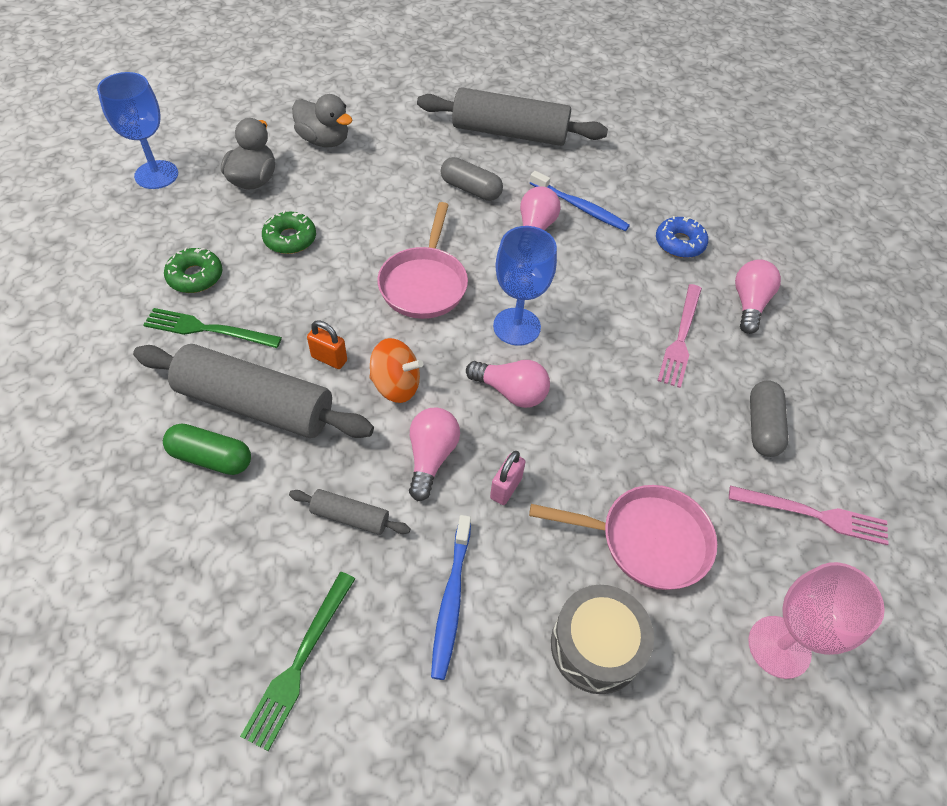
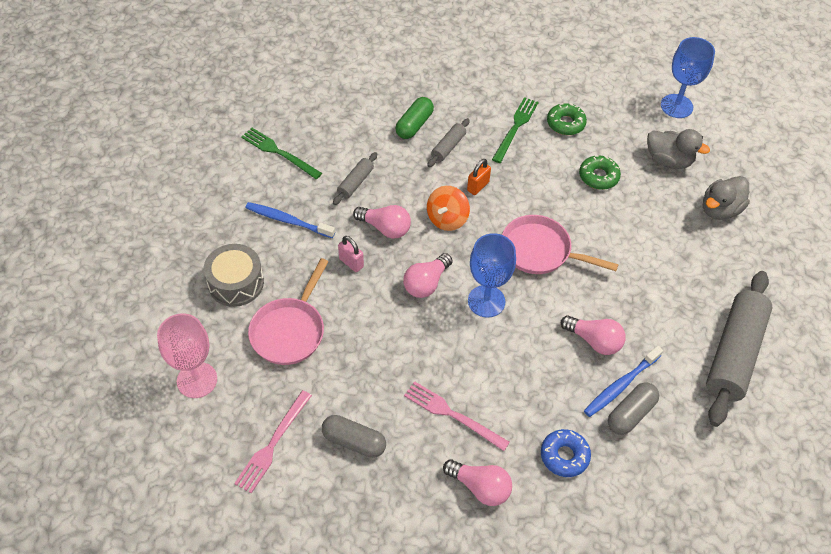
camera: 105 degrees right, 0 degrees up
(256, 404) = (448, 147): grey rolling pin -> grey rolling pin, size x0.45
(471, 189) = (650, 304): grey capsule -> grey capsule (631, 414)

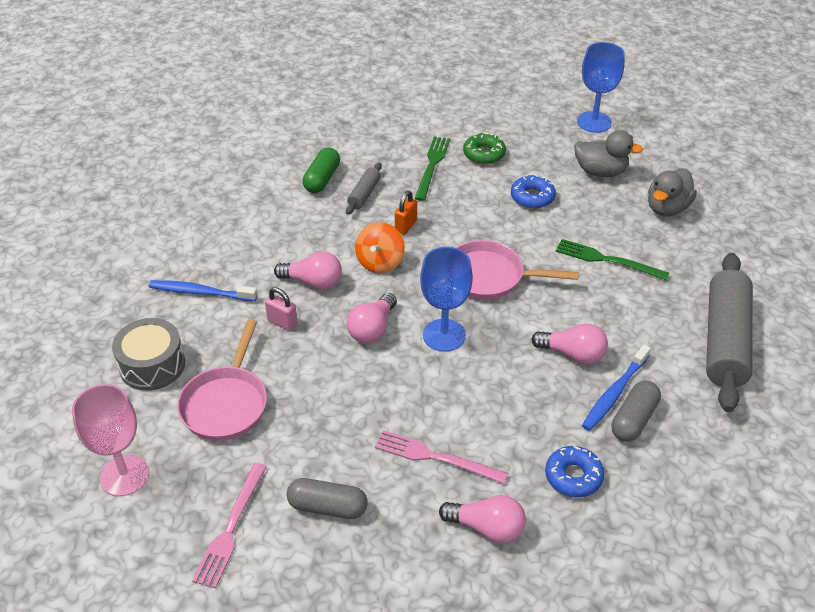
camera: 10 degrees left, 10 degrees down
(279, 152) = (176, 227): green fork -> green fork (607, 260)
(355, 183) = (269, 243): grey rolling pin -> none
(598, 176) = (532, 197): green donut -> blue donut

